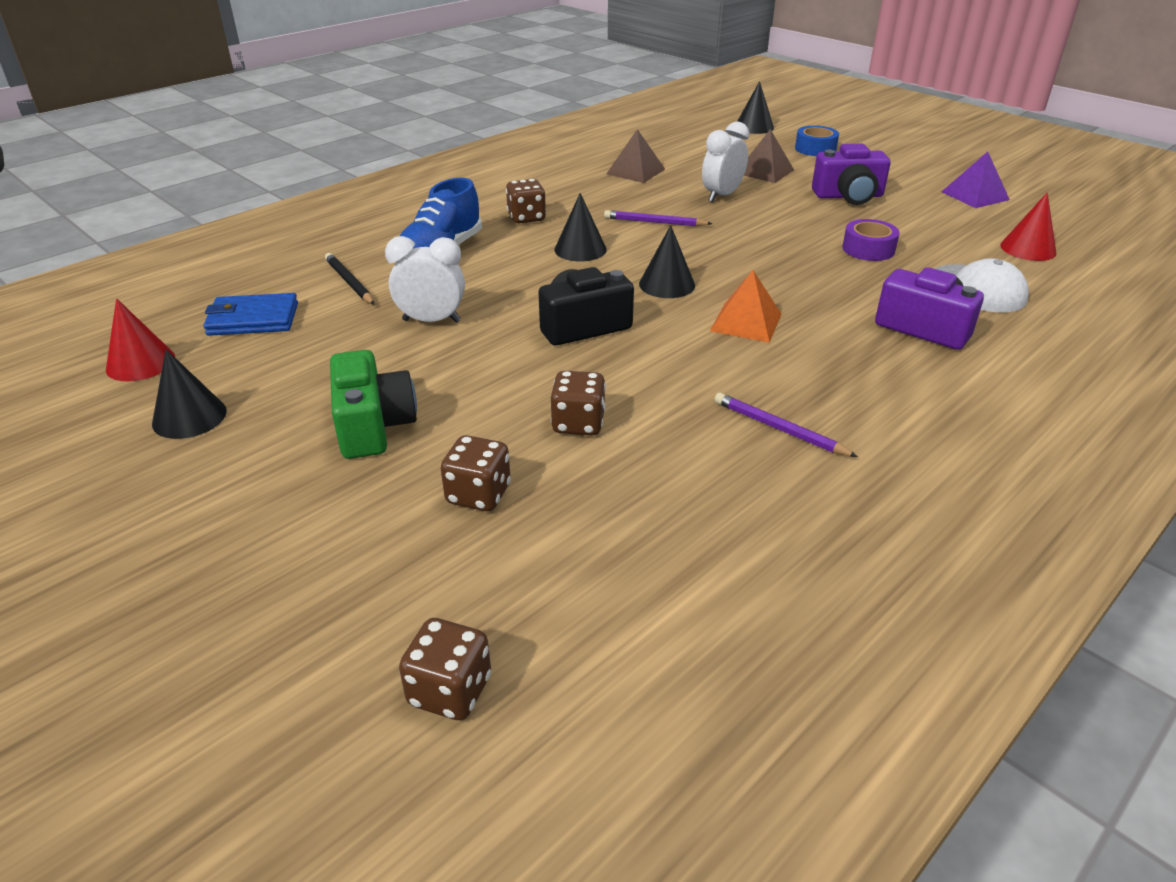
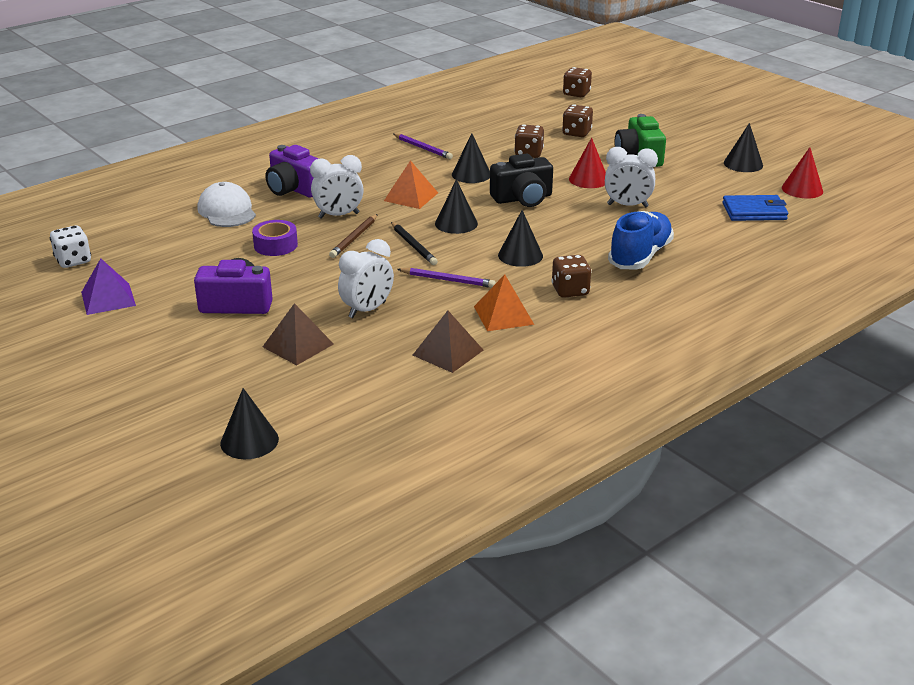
camera: 175 degrees left, 5 degrees down
(349, 282) = (703, 235): black pencil -> black pencil (413, 246)
(592, 197) = (503, 315): none -> orange pyramid
(670, 368) = (471, 174): none -> black cone
(783, 261) = (354, 238): none -> brown pencil
(815, 149) = (204, 384): blue tape -> none
(825, 289) = (338, 215): none -> white clock
(1028, 249) = (143, 240): red cone -> red cone (588, 179)
(1067, 225) = (73, 261): none -> white dice

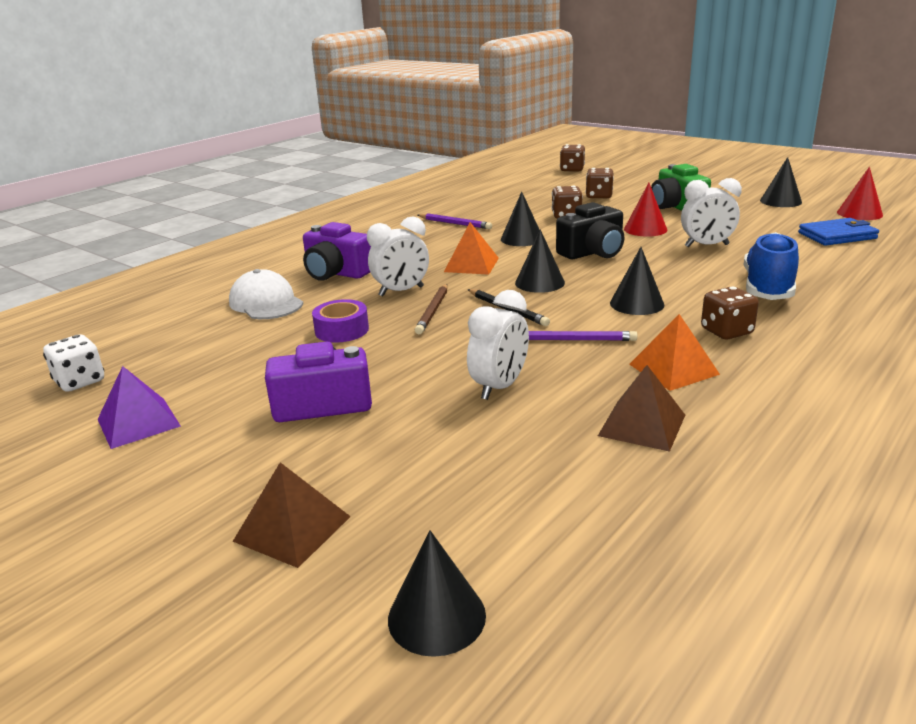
camera: 10 degrees left, 5 degrees down
(298, 345) = (433, 446): brown pyramid -> brown pyramid (292, 528)

